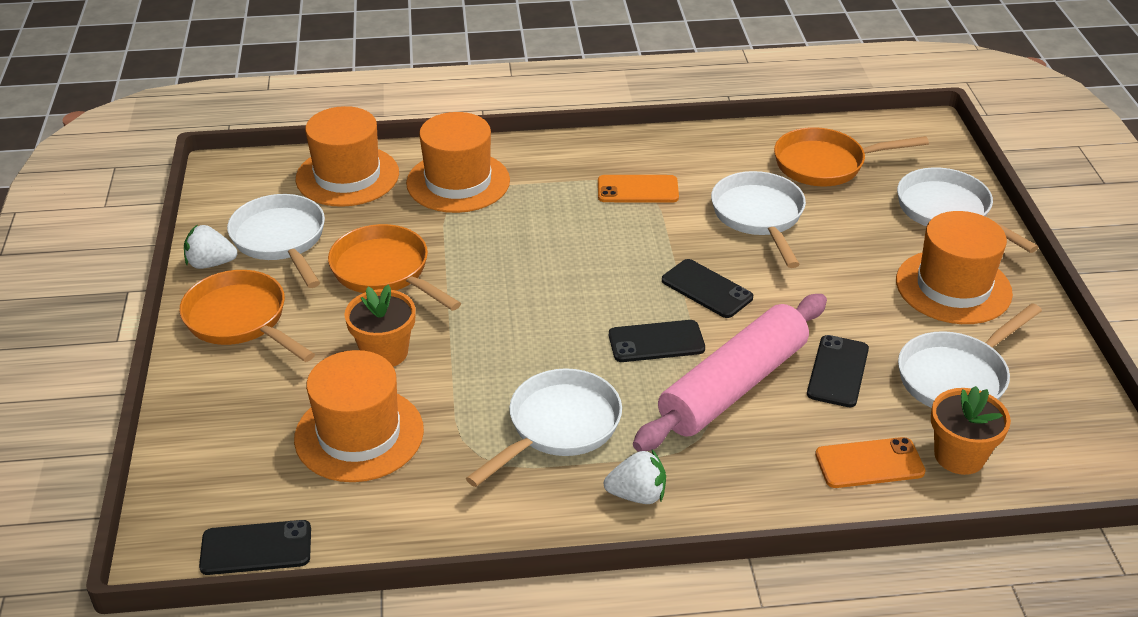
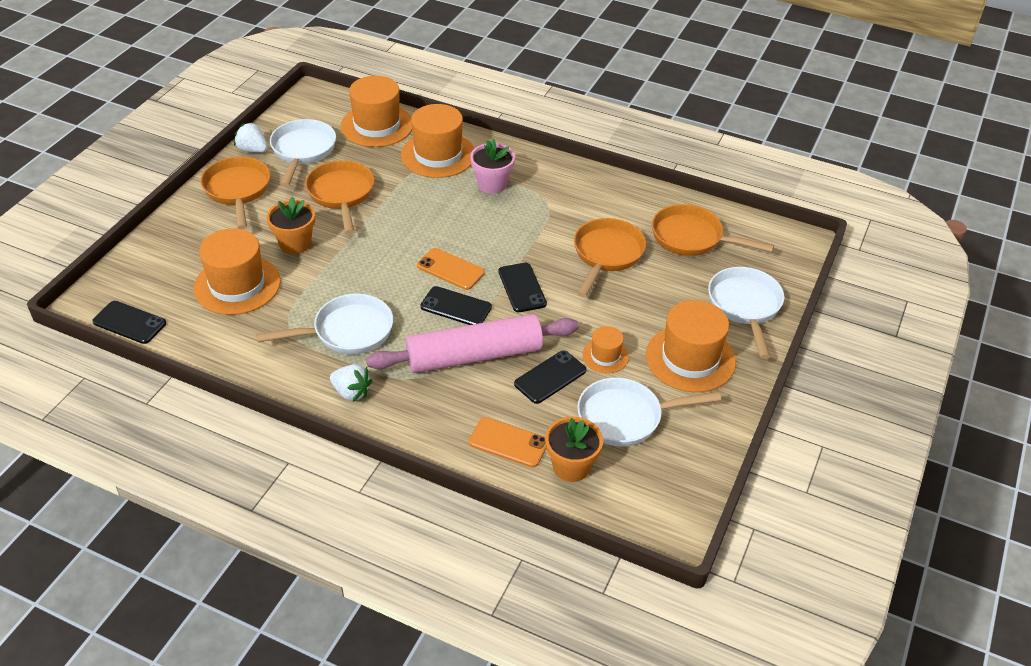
camera: 30 degrees right, 5 degrees up
(556, 190) = (492, 184): none -> pink flower pot
(637, 190) = (545, 204): orange phone -> orange phone (450, 269)
(759, 217) = (606, 255): white pan -> orange pan
(869, 322) = (605, 356): none -> orange hat

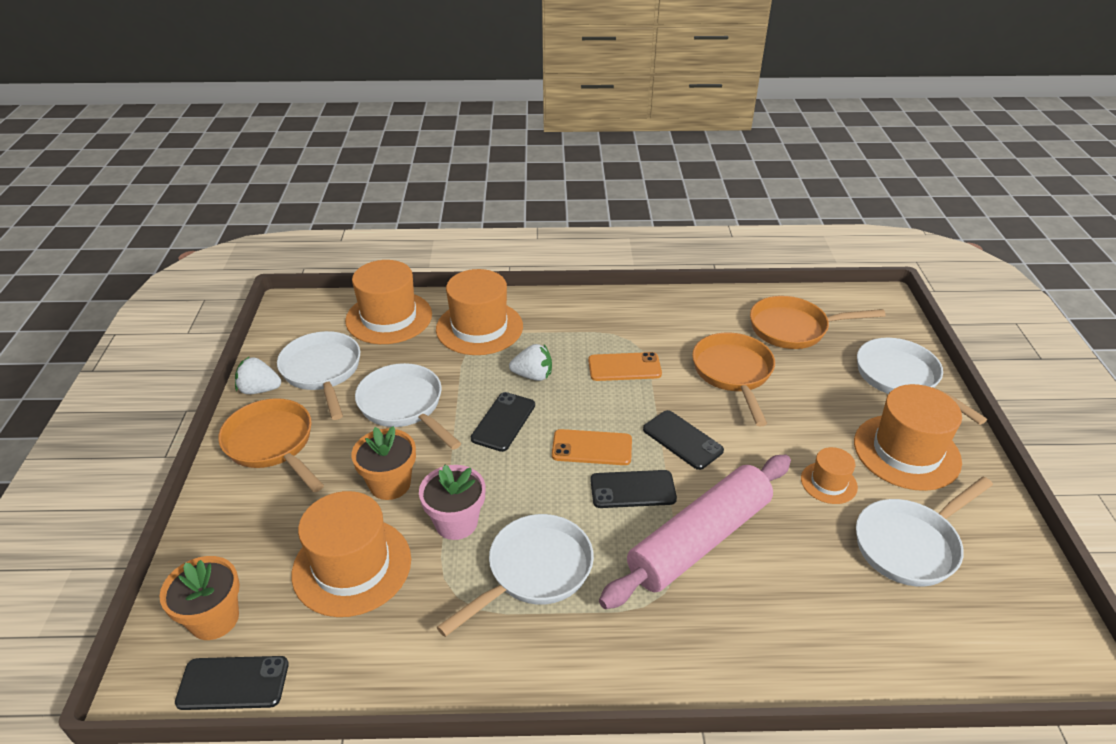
camera: 25 degrees left, 5 degrees down
(341, 195) = (404, 406): orange pan -> white pan
(351, 392) = (599, 652): white strawberry -> white strawberry (533, 376)
(492, 184) = (560, 340): pink flower pot -> pink flower pot (456, 522)
(508, 442) = (825, 633): orange phone -> orange phone (624, 367)
(550, 377) = (798, 531): black phone -> black phone (503, 422)
(571, 466) = (913, 632): orange flower pot -> orange flower pot (214, 619)

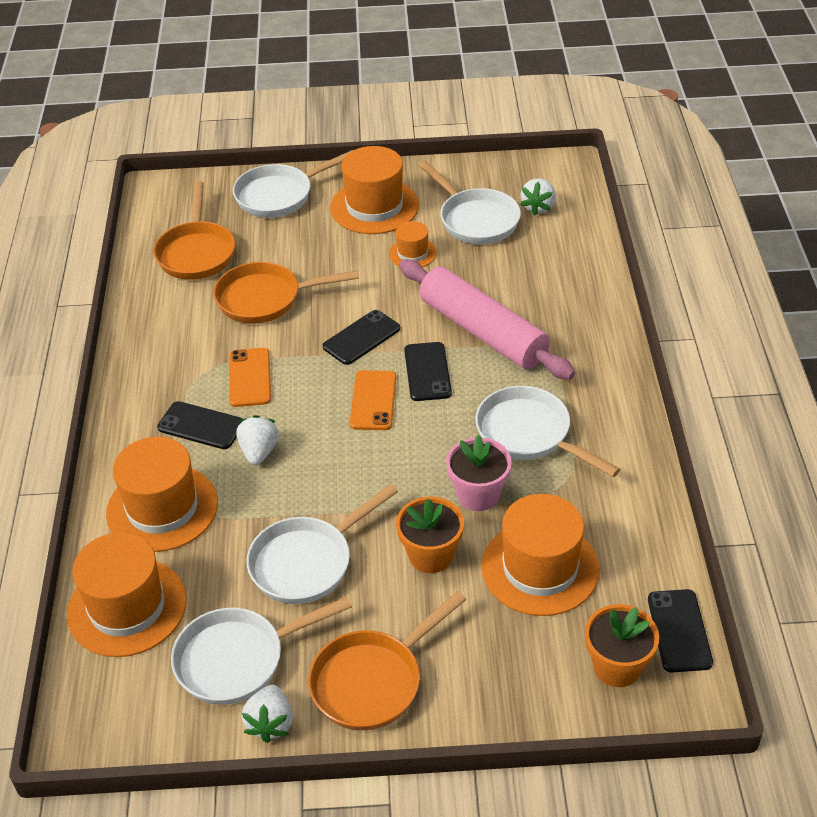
camera: 90 degrees left, 5 degrees up
(503, 422) = (335, 471): black phone -> black phone (201, 426)
(960, 616) = (538, 207): none -> white strawberry

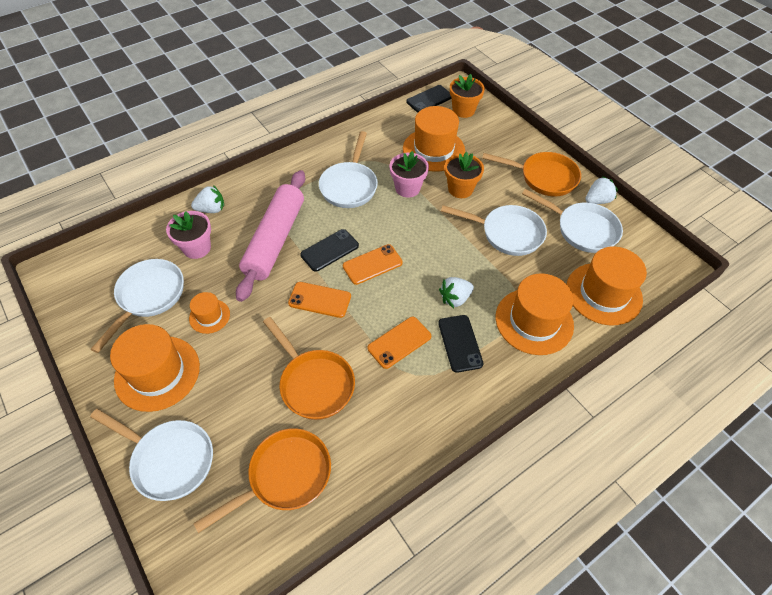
camera: 125 degrees left, 10 degrees up
(361, 338) = (319, 300): black phone -> orange phone
(520, 267) = (197, 248): none -> pink flower pot
(538, 207) = (117, 266): white strawberry -> white strawberry (211, 209)

